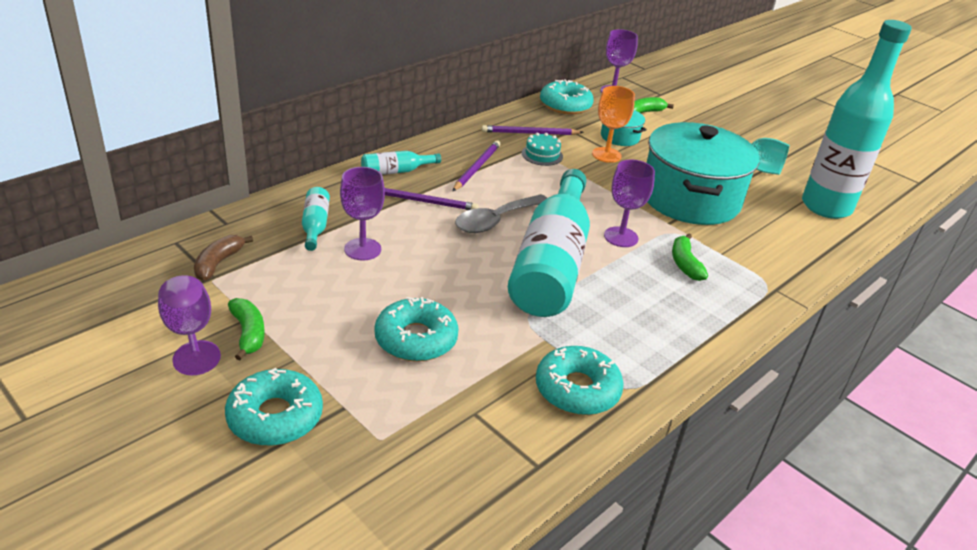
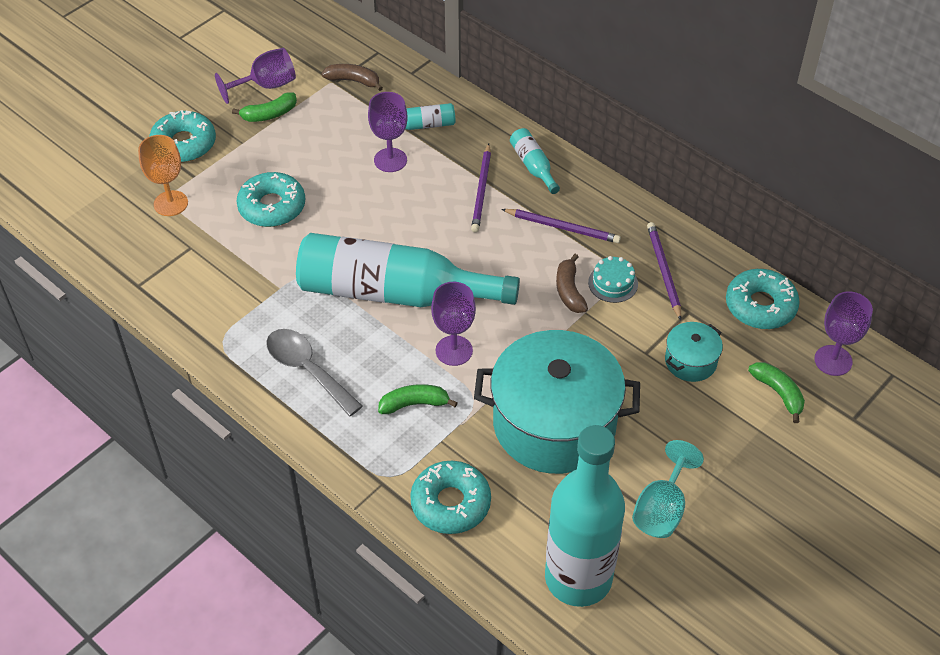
camera: 90 degrees right, 15 degrees up
(496, 220) = (460, 248): grey spoon -> grey spoon (308, 370)
(550, 174) = (569, 291): none -> brown banana
(577, 389) = (219, 309): turquoise donut -> turquoise donut (450, 503)
(606, 155) = (636, 345): orange goblet -> orange goblet (171, 203)

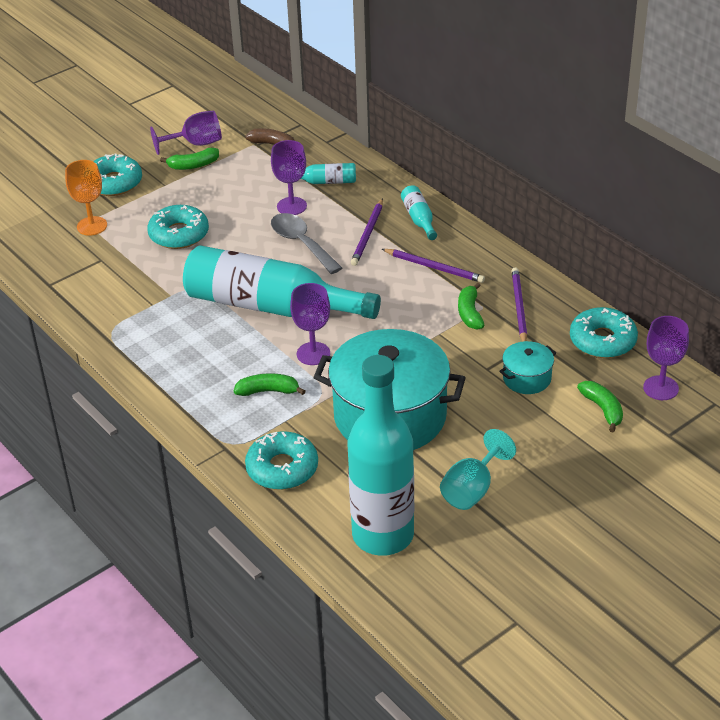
camera: 10 degrees right, 10 degrees down
(308, 370) = (180, 358): grey spoon -> grey spoon (302, 243)
(569, 291) = (428, 316): brown banana -> none
(613, 283) = (470, 313): turquoise cake -> green banana

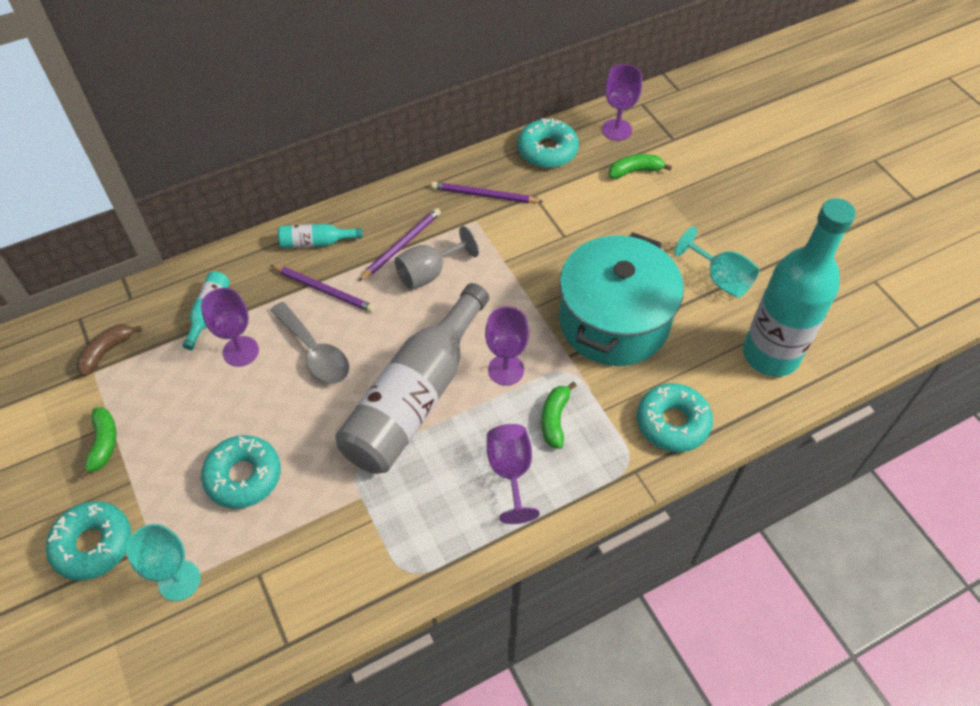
camera: 80 degrees left, 15 degrees up
(92, 226) = (179, 580): orange goblet -> turquoise goblet
(195, 144) = (56, 436): purple goblet -> purple goblet (510, 472)
(270, 306) = (414, 397): turquoise bottle -> grey bottle
(302, 243) = (314, 352): grey spoon -> grey spoon turned 105 degrees counterclockwise
(408, 290) = (429, 273): none -> grey goblet
(470, 313) = (481, 232): green banana -> none
(527, 378) = (584, 211): turquoise pot -> none

